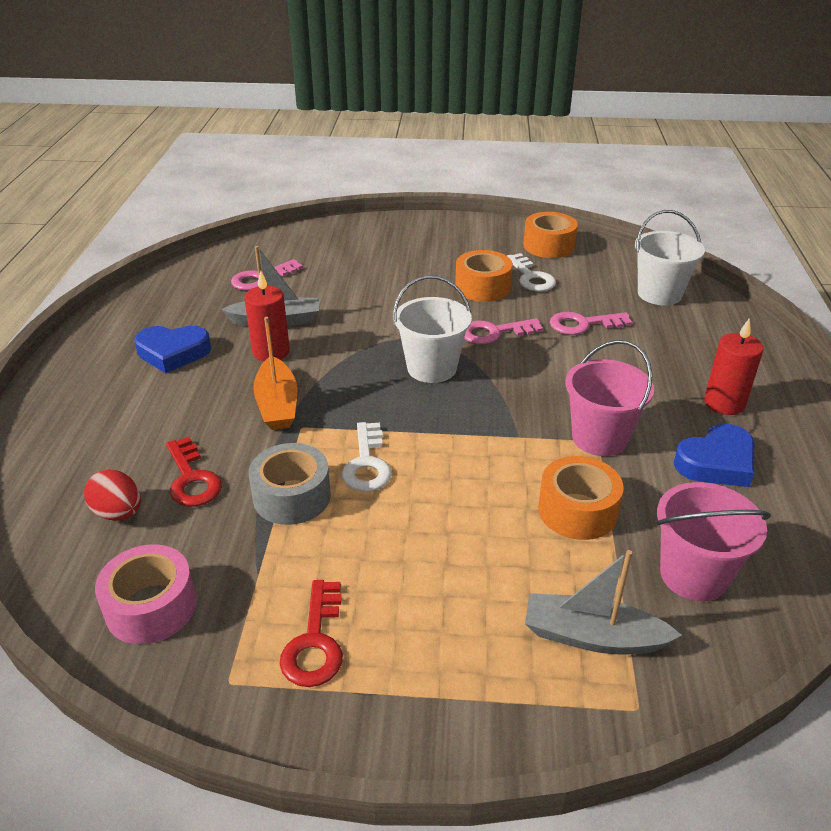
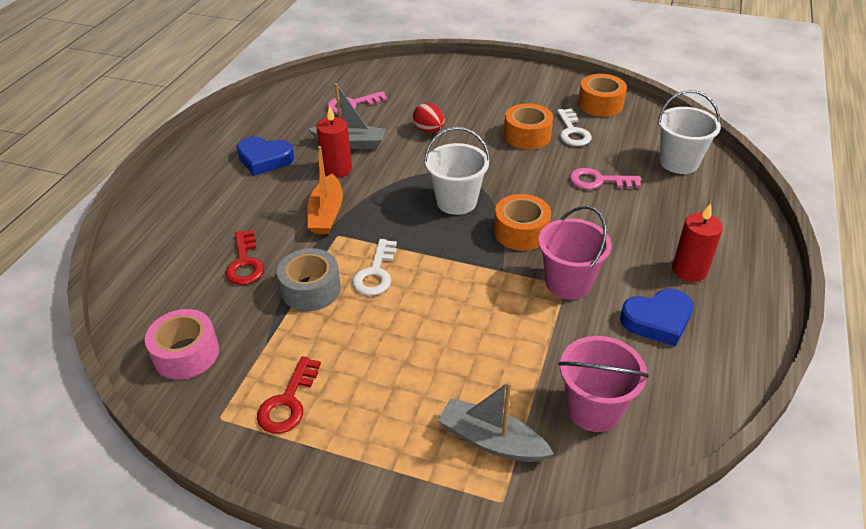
camera: 15 degrees right, 5 degrees up
(118, 513) = (186, 280): red egg -> red egg (429, 130)
(494, 333) = (519, 178): pink key -> none
(577, 510) = (523, 340): orange tape -> orange tape (521, 232)

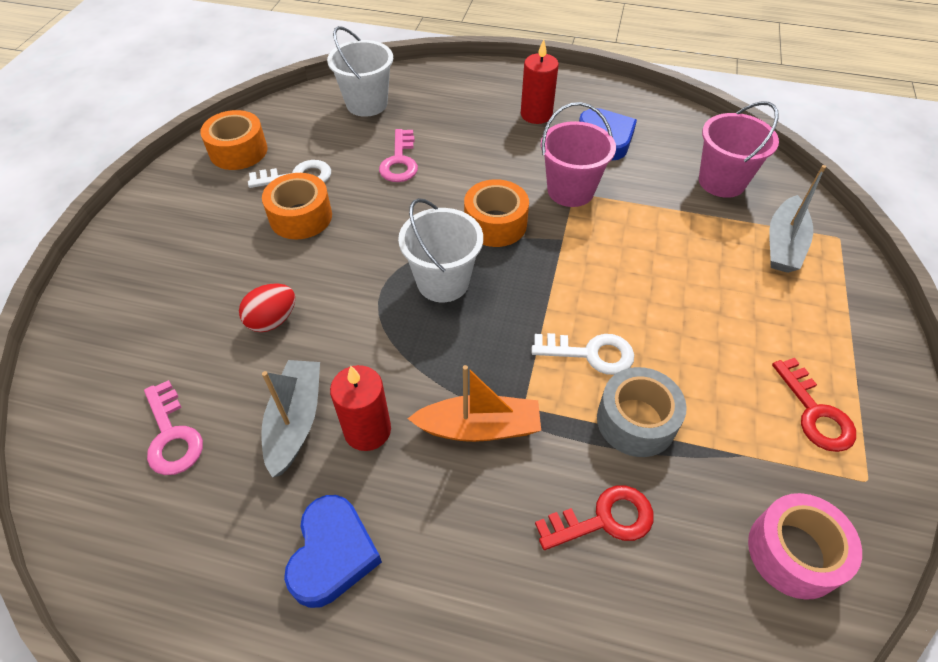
camera: 95 degrees left, 10 degrees up
(288, 402) = (815, 413): red key -> red key turned 60 degrees clockwise

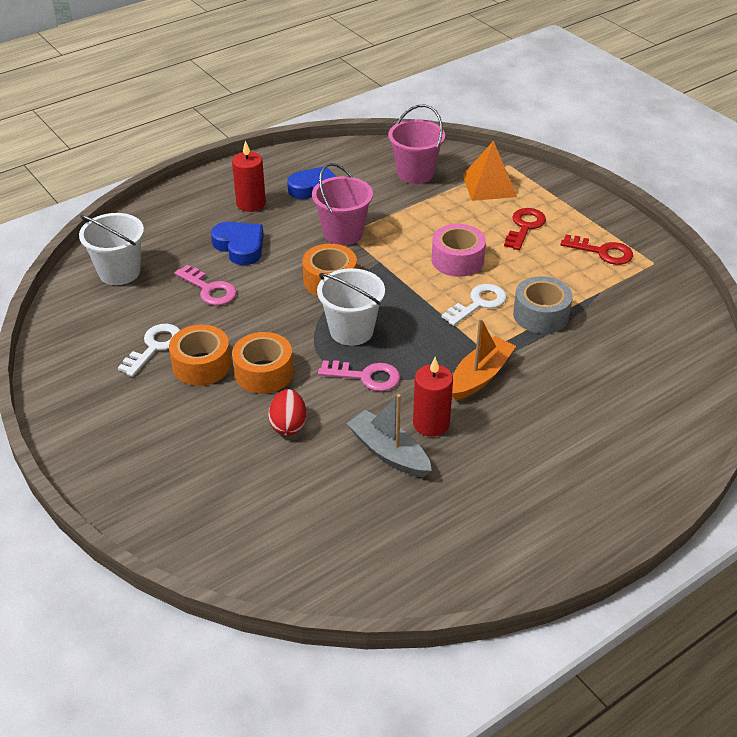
camera: 50 degrees left, 10 degrees down
(172, 436) = (335, 517): pink key -> pink key (366, 377)
(238, 151) = (77, 364): orange tape -> orange tape (263, 373)
(332, 554) = (501, 479): blue heart -> blue heart (240, 246)
(604, 519) = (585, 363): red key -> red key (525, 227)
(783, 244) = (489, 185): grey boat -> orange pyramid
(794, 552) = (665, 311): pink tape -> pink tape (457, 260)

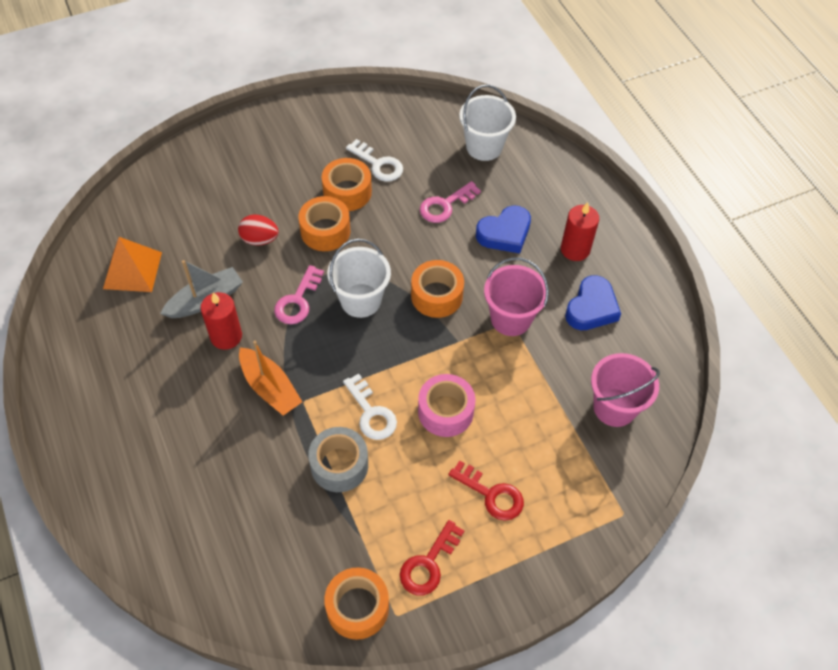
camera: 100 degrees right, 15 degrees up
(489, 185) = (579, 479): orange pyramid -> orange pyramid (132, 270)
(660, 284) = (357, 607): none -> orange tape

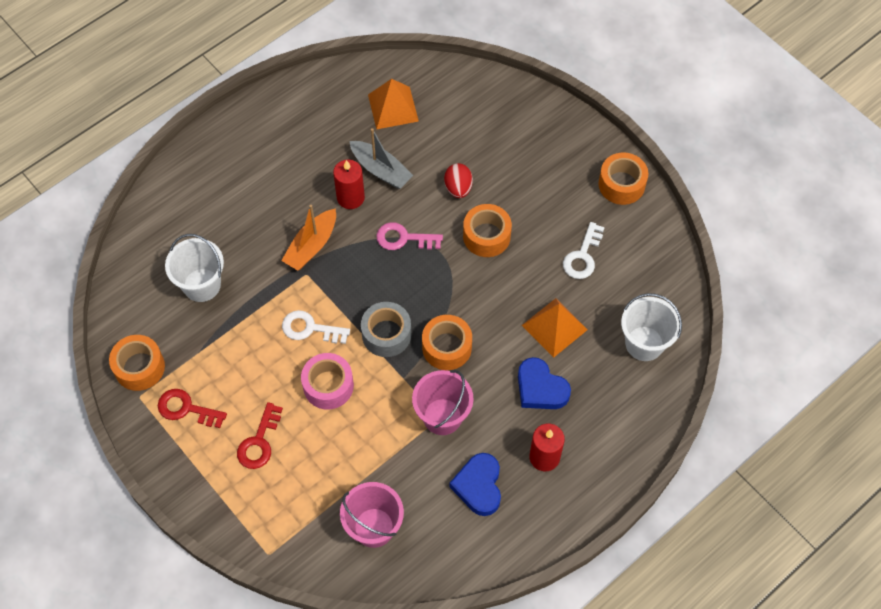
camera: 75 degrees right, 5 degrees up
(339, 465) = (255, 319): grey tape -> grey tape (386, 334)
(347, 192) = (538, 240): orange tape -> orange tape (621, 184)
(360, 300) = (420, 287): white bucket -> white bucket (202, 285)
(371, 413) = (310, 328): white key -> white key turned 60 degrees clockwise
(445, 205) = (554, 327): pink key -> orange pyramid
(591, 308) = (479, 486): blue heart -> blue heart turned 75 degrees clockwise

